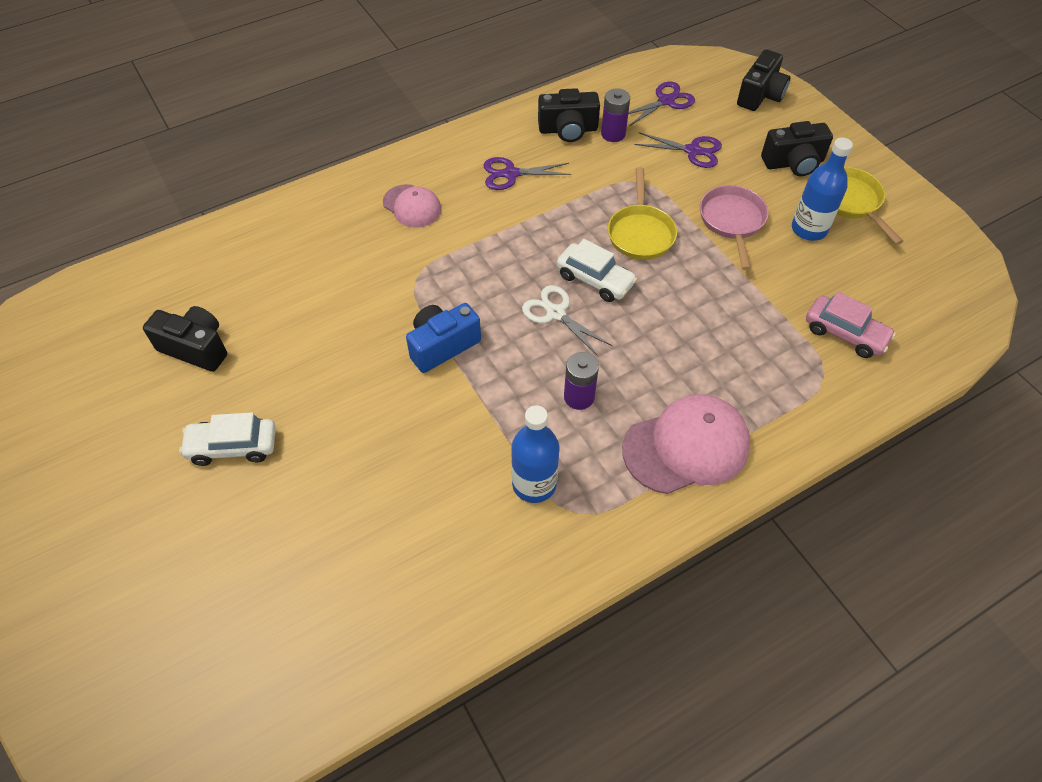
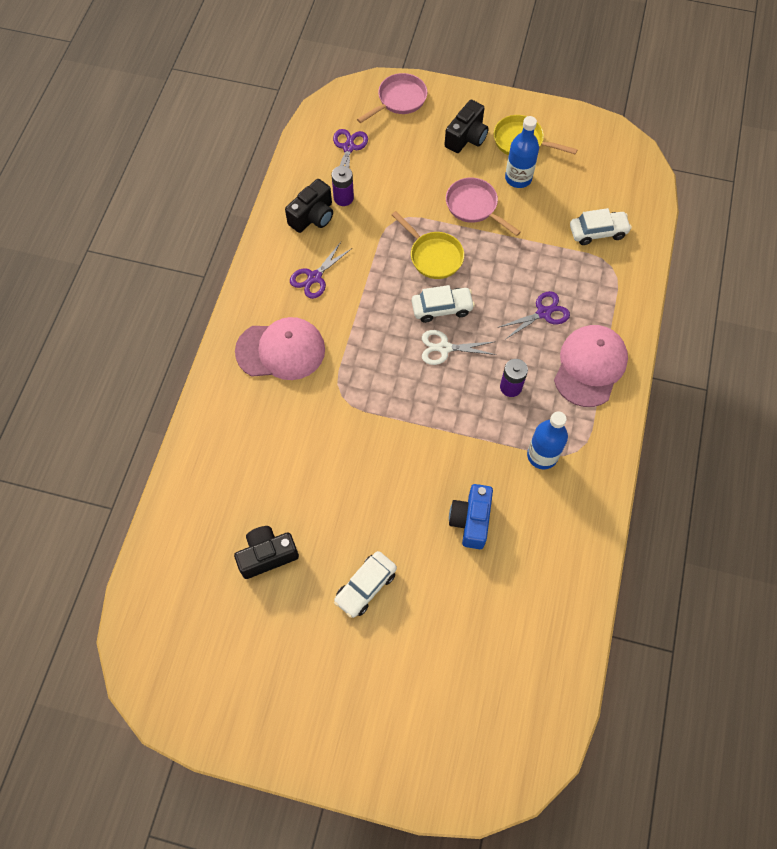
camera: 45 degrees left, 10 degrees up
(412, 206) = (281, 350): pink cap -> pink cap, size x1.68
(442, 346) = (407, 423): blue camera -> blue camera (471, 520)
(693, 151) = (403, 173): purple scissors -> purple scissors (543, 313)
(760, 95) = (399, 100): black camera -> pink pan
(845, 333) = (598, 232): pink car -> white car

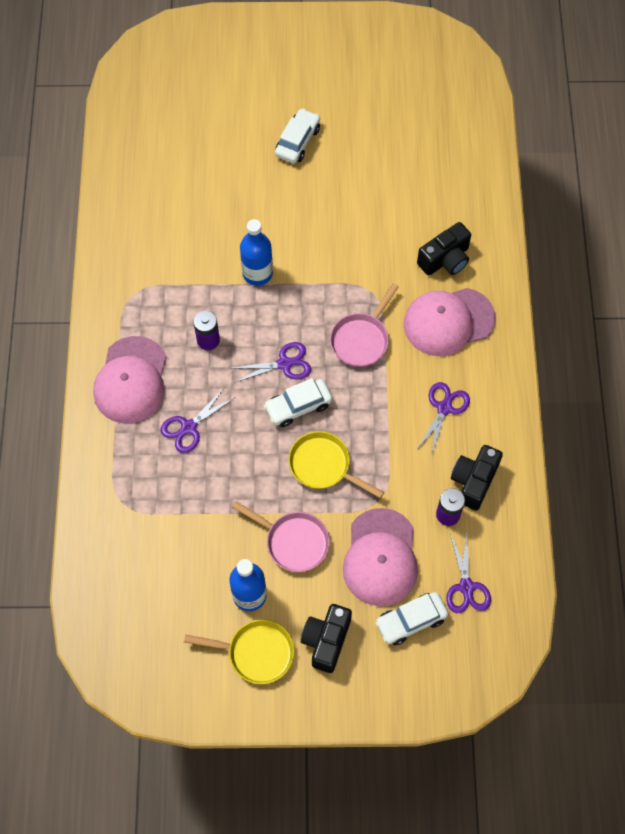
camera: 165 degrees right, 0 degrees up
(267, 555) = (389, 145): black camera -> black camera (445, 259)
(399, 100) = (427, 679): pink pan -> pink pan (361, 339)
(408, 181) = (380, 557): none -> pink cap
(444, 348) = (284, 364): white scissors -> purple scissors
(471, 520) = (220, 212): blue camera -> none
(542, 455) = (165, 282): blue bottle -> blue bottle (257, 273)
(598, 232) = (143, 544): white car -> white car (411, 621)

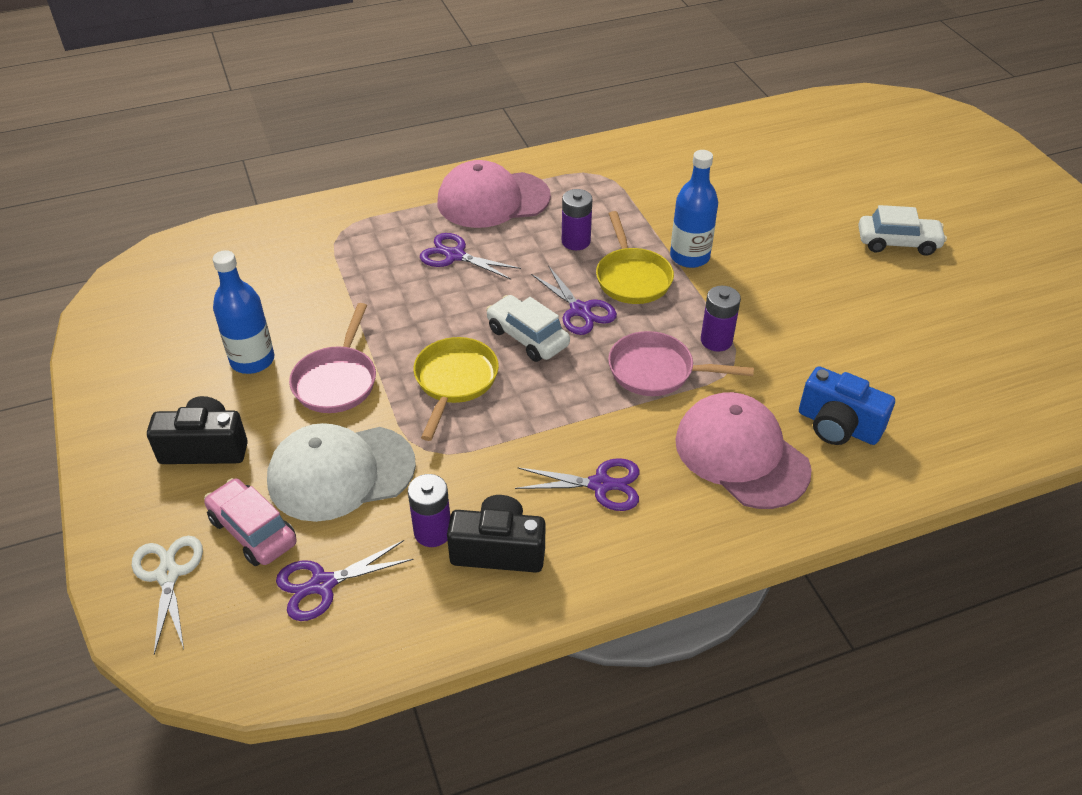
camera: 70 degrees right, 20 degrees down
(256, 652) = (176, 386): yellow pan -> yellow pan (632, 278)
(347, 293) = (716, 340): none -> purple battery
(380, 557) = (341, 473): pink cap -> white cap
(411, 621) = (253, 531): white car -> pink car
(428, 678) = (168, 574): none -> white scissors
(445, 259) = (838, 426): black camera -> blue camera

